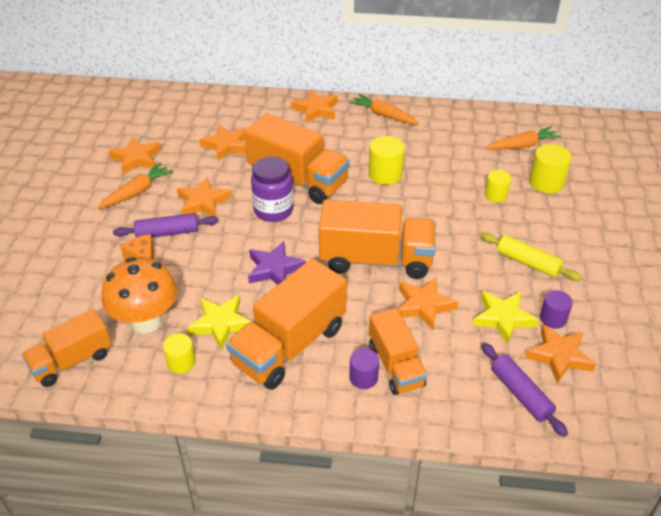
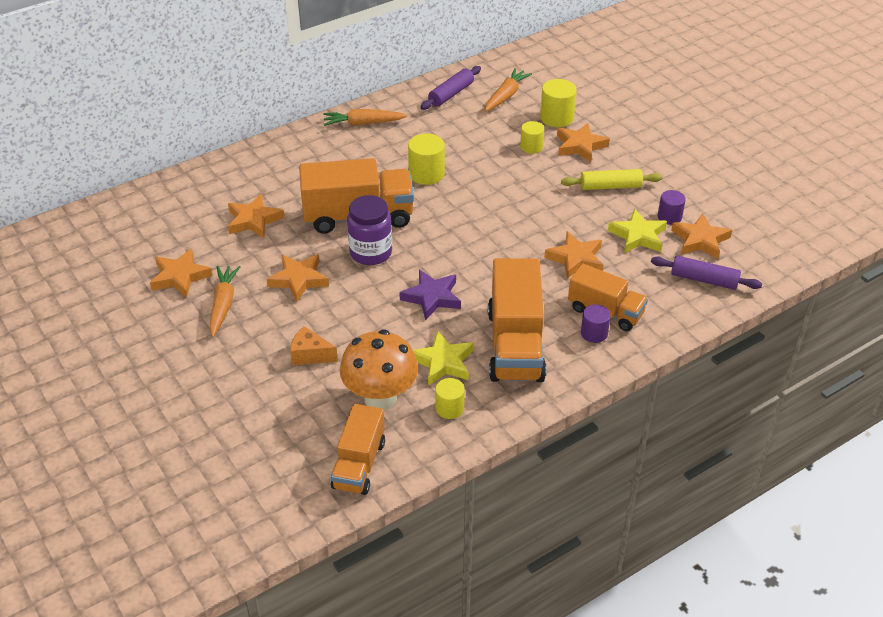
camera: 40 degrees left, 0 degrees up
(167, 233) = (301, 322): purple rolling pin -> purple rolling pin (451, 94)
(316, 110) = (296, 147): orange star -> orange star (580, 146)
(376, 260) = (501, 245): orange truck -> none

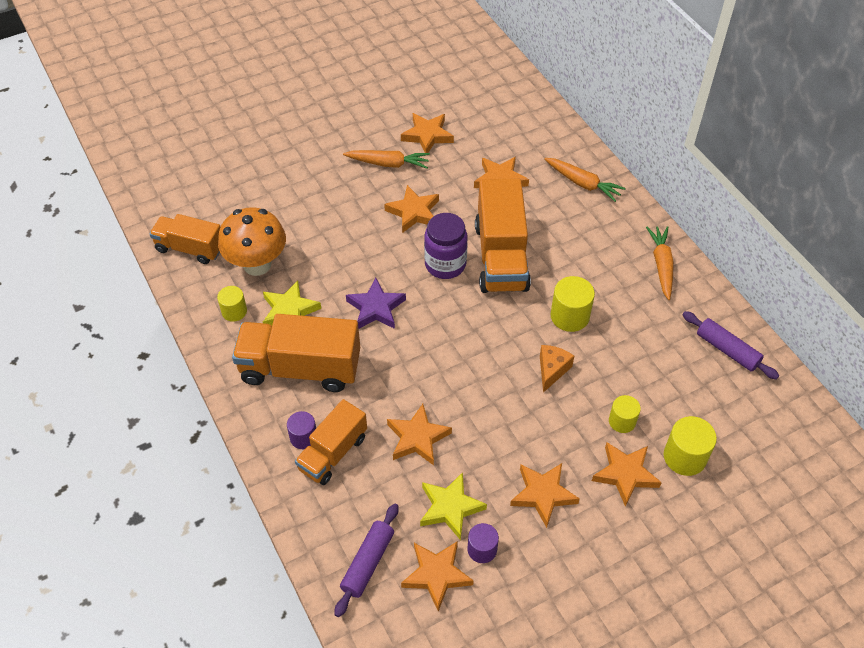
camera: 95 degrees right, 10 degrees up
(310, 355) = (317, 219): orange cheese -> orange cheese (552, 370)
(505, 96) = (728, 406): orange carrot -> orange carrot (582, 183)
(610, 186) = (543, 494): yellow rolling pin -> orange star

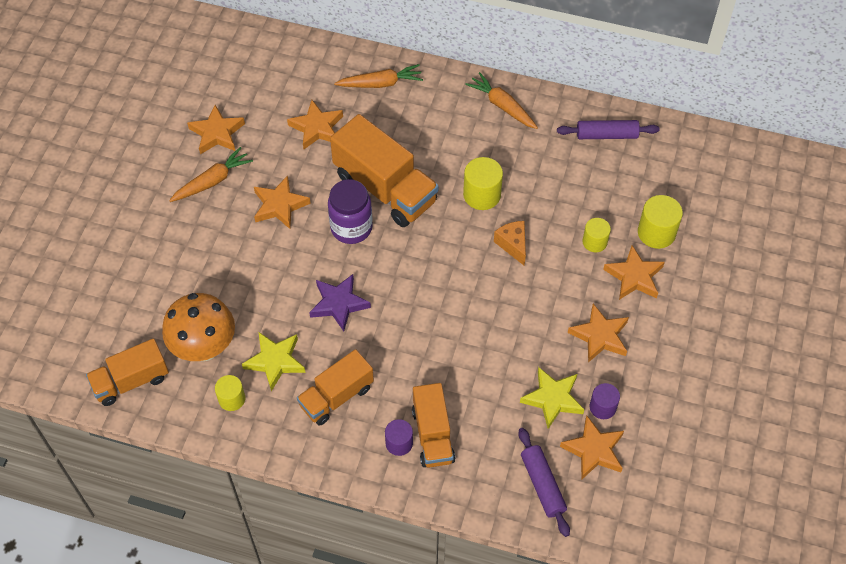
camera: 45 degrees left, 5 degrees up
(300, 368) = (336, 396): orange truck -> orange truck, size x0.62
(417, 438) = (478, 372): orange star -> none

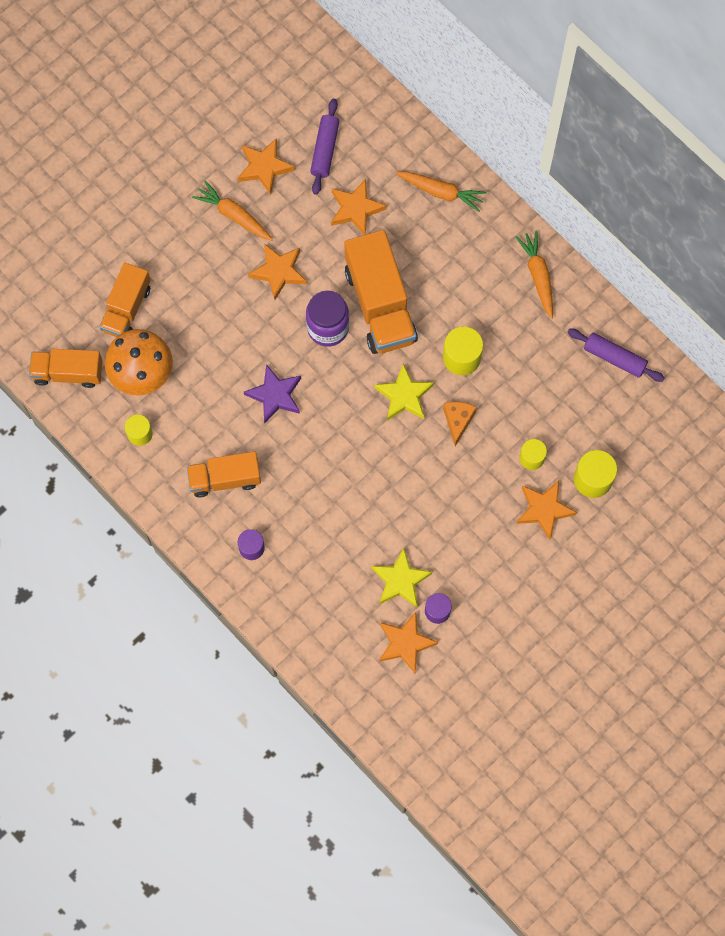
camera: 30 degrees right, 15 degrees up
(212, 181) = (234, 215): orange carrot -> orange carrot turned 135 degrees counterclockwise
(275, 361) = (193, 419): yellow star -> yellow star (404, 396)
(433, 435) = (283, 556): orange truck -> orange truck (127, 308)
(542, 485) = (345, 648): purple rolling pin -> purple rolling pin (325, 150)
(600, 336) = (477, 547): orange star -> none

